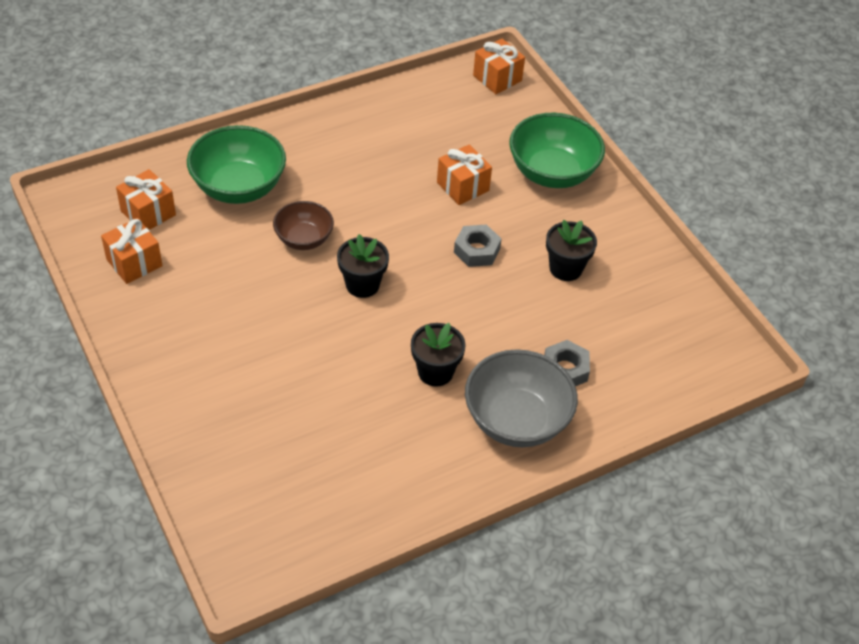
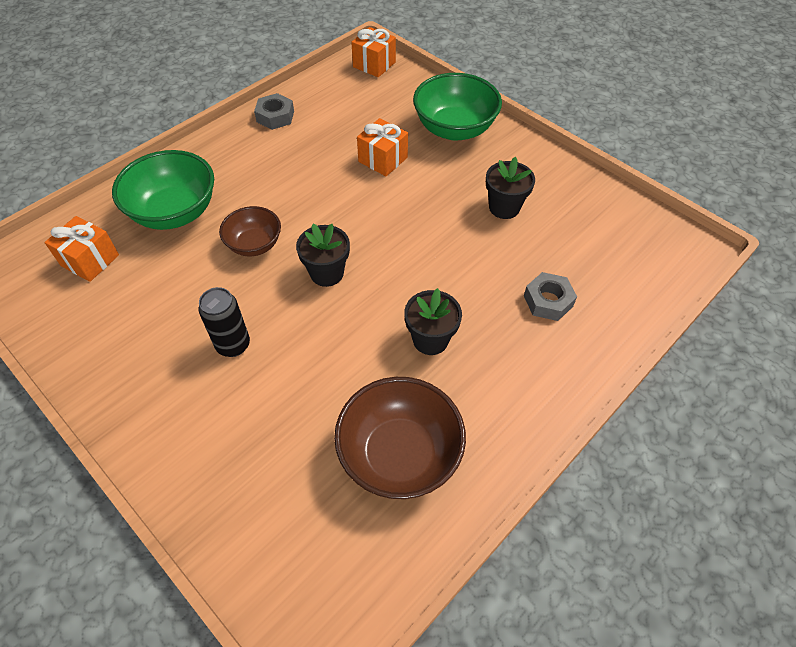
camera: 15 degrees left, 5 degrees up
(134, 263) = (88, 314): orange gift -> none
(253, 325) = (233, 345): none -> black can
(366, 458) = (399, 454): none -> brown bowl
(476, 250) = (419, 212): grey nut -> grey nut (275, 116)
(516, 420) = (527, 365): grey bowl -> none

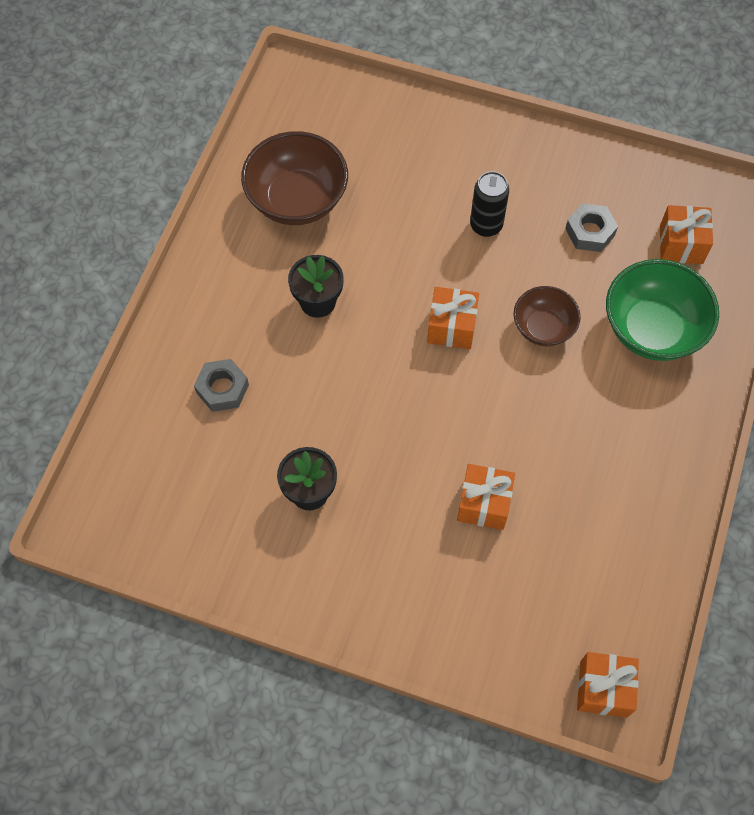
camera: 155 degrees right, 10 degrees up
(275, 116) = (659, 516): grey nut -> grey nut (590, 232)
(327, 273) = (451, 327): black flower pot -> orange gift
(454, 129) = (424, 600): green bowl -> none

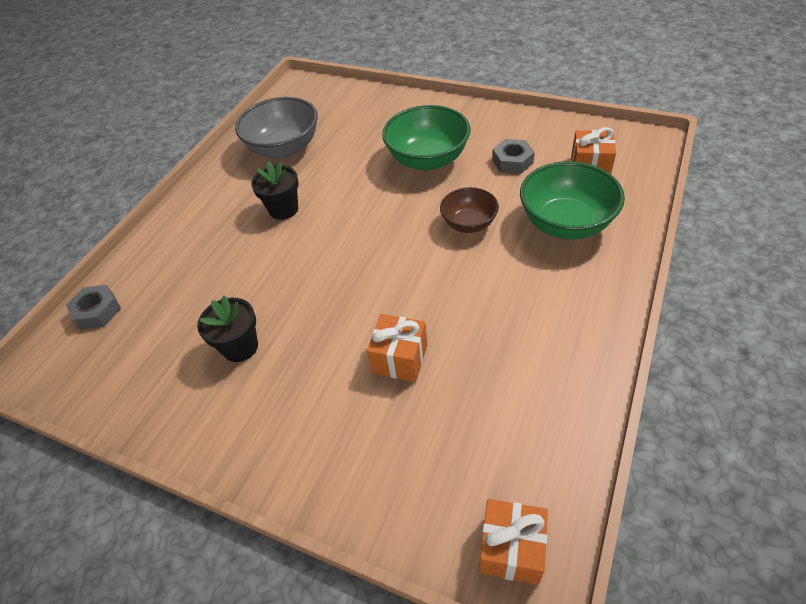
camera: 10 degrees right, 15 degrees down
(222, 389) = (189, 268): grey nut -> grey nut (97, 311)
(297, 199) = (284, 148): brown bowl -> grey bowl
(451, 327) = (390, 224): orange gift -> none
(486, 225) = (427, 159): black can -> green bowl

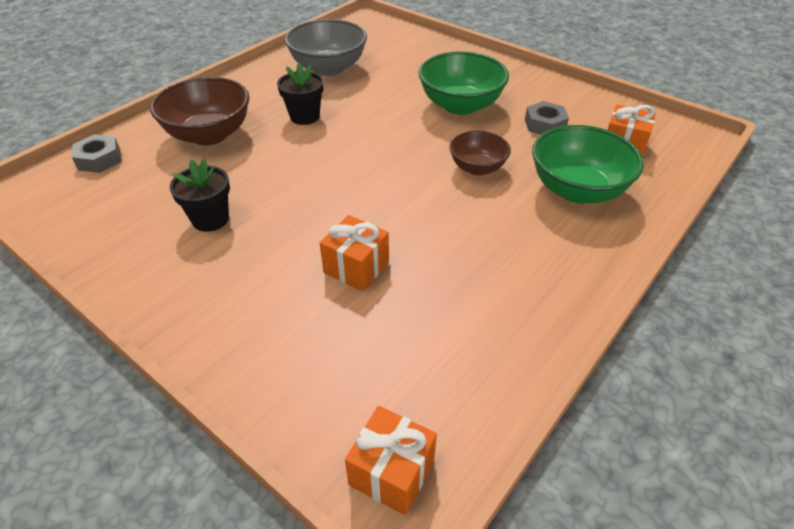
camera: 10 degrees right, 5 degrees down
(197, 254) = (209, 134): none -> brown bowl

